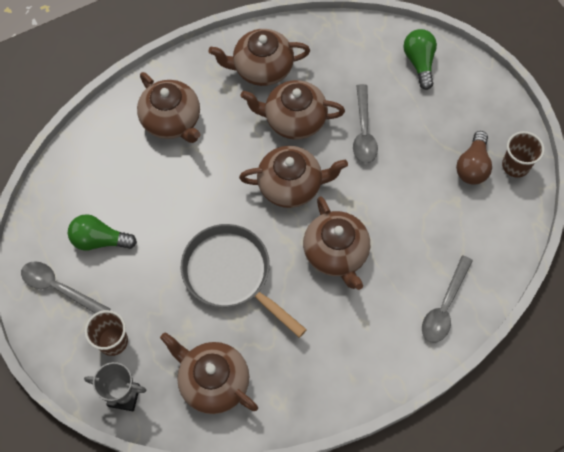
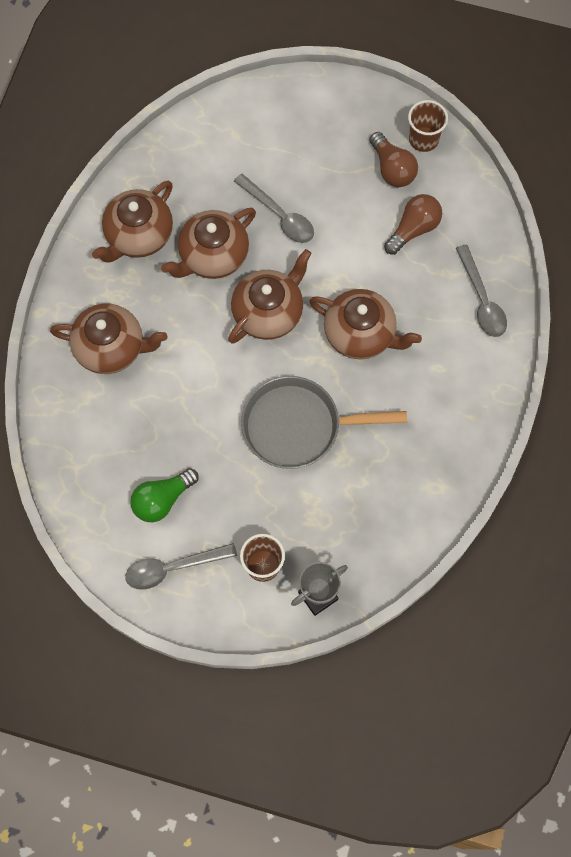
camera: 45 degrees left, 5 degrees up
(213, 381) = (373, 519): brown teapot -> none
(419, 63) = (263, 117): green light bulb -> none
(446, 217) = (413, 229): none -> brown light bulb

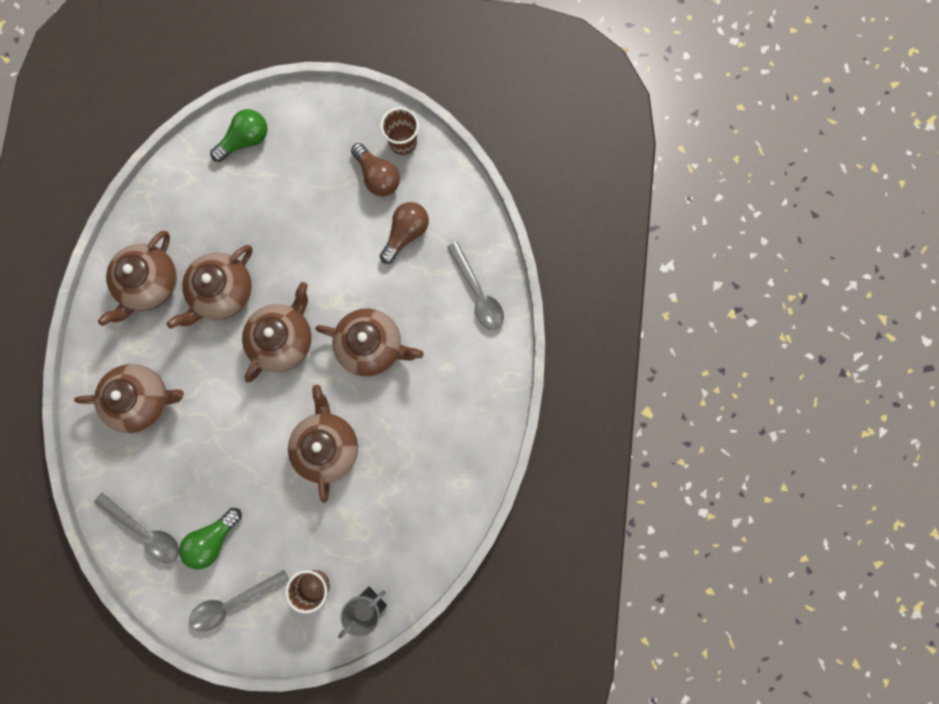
camera: 10 degrees left, 10 degrees up
(260, 113) = (245, 140): none -> green light bulb
(279, 215) = (278, 241): grey spoon -> grey spoon (145, 531)
(298, 426) = (327, 446): grey pan -> brown teapot

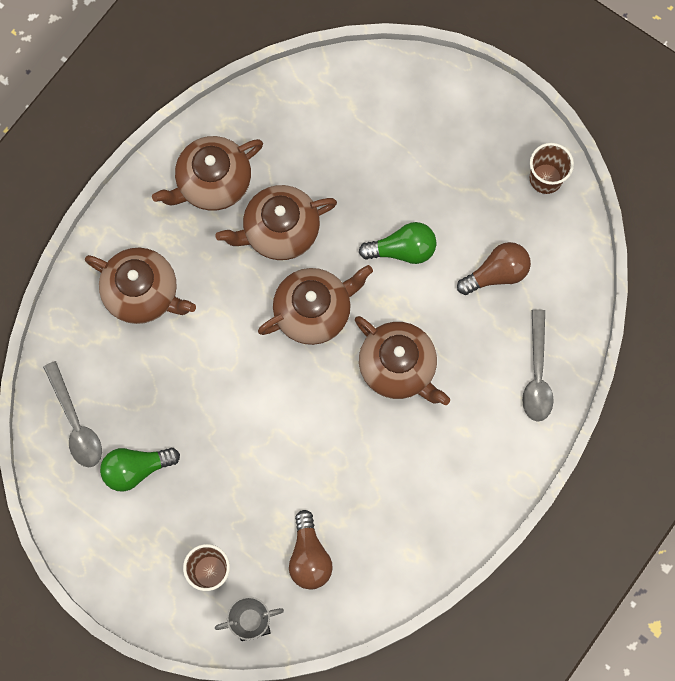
camera: 30 degrees right, 5 degrees down
(233, 602) = (122, 542): grey spoon -> none
(245, 140) = (386, 91): green light bulb -> green light bulb (403, 250)
(327, 446) = (298, 442): brown teapot -> none
(377, 176) = (500, 200): brown light bulb -> brown light bulb (309, 557)

